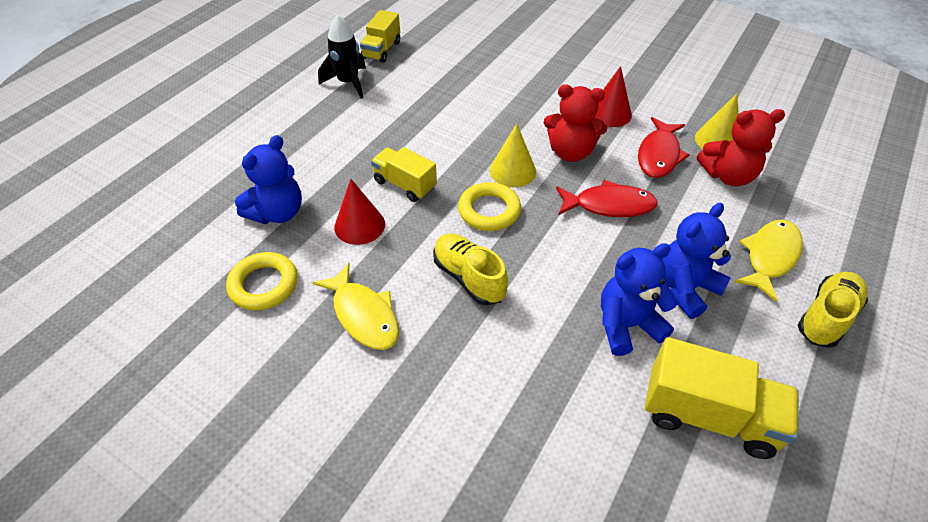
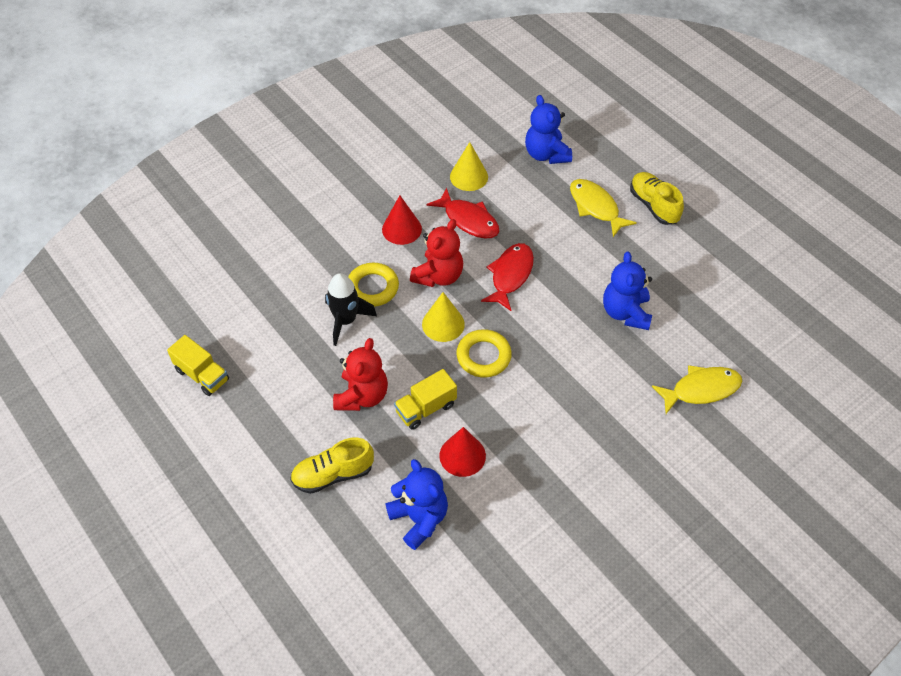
camera: 70 degrees left, 5 degrees up
(264, 285) = (504, 543): yellow ring -> yellow ring (372, 288)
(348, 83) = (246, 419): black rocket -> black rocket (346, 320)
(363, 315) = (562, 474): yellow fish -> yellow fish (701, 389)
(469, 277) = (550, 393): yellow shoe -> yellow shoe (333, 474)
(685, 288) = (606, 266): blue teddy bear -> blue teddy bear (546, 154)
(708, 415) = (704, 300): yellow truck -> none
(728, 176) = (510, 190): red teddy bear -> red teddy bear (362, 396)

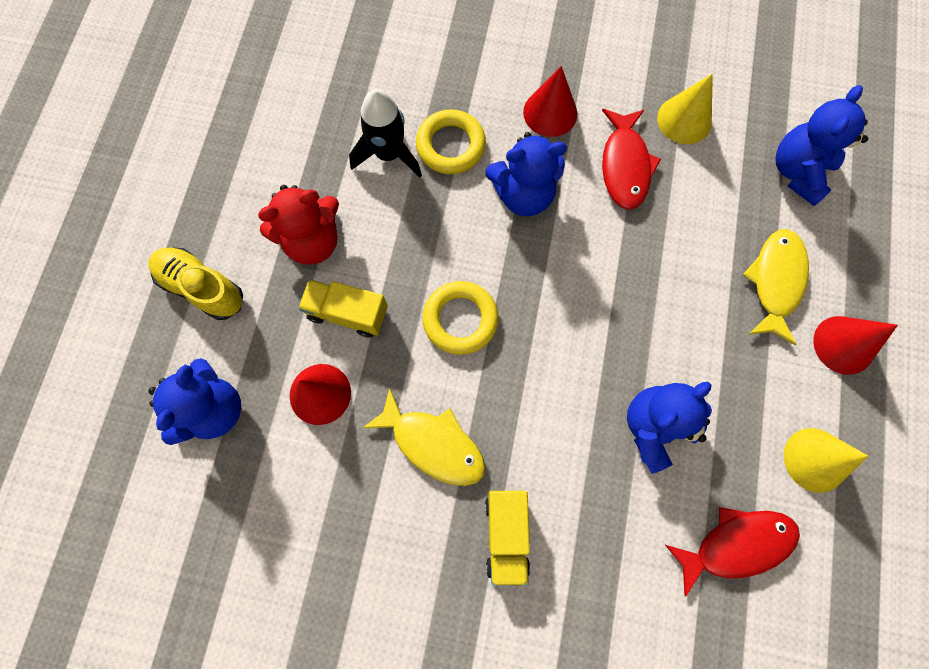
camera: 50 degrees right, 20 degrees up
(202, 375) = (221, 85): yellow truck -> yellow truck (506, 534)
(438, 276) = (523, 195): red teddy bear -> blue teddy bear
(443, 324) = (466, 247): yellow cone -> yellow cone (815, 459)
(510, 275) = (591, 265): red fish -> red fish (736, 544)
(654, 205) = (843, 345): yellow shoe -> red cone
(701, 389) = (623, 595): yellow fish -> yellow fish (433, 443)

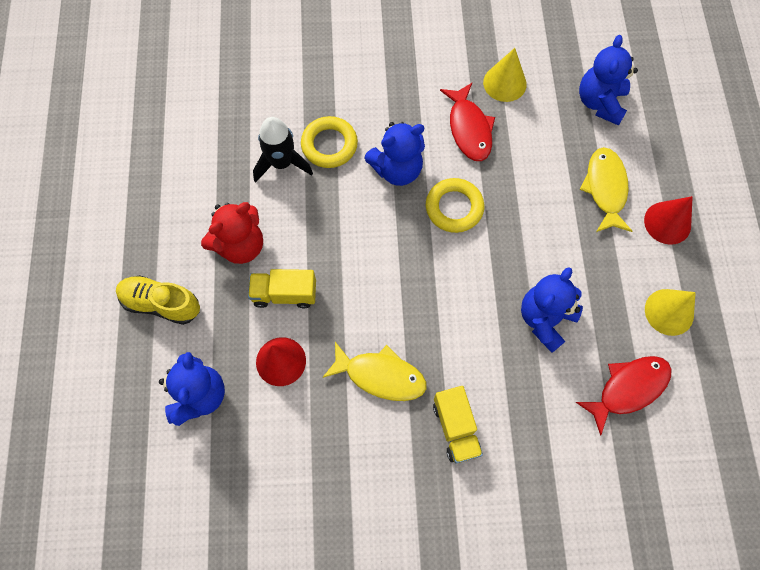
camera: 15 degrees left, 5 degrees down
(460, 319) = (375, 276): yellow ring -> yellow ring (454, 208)
(550, 112) = (400, 101): red cone -> none

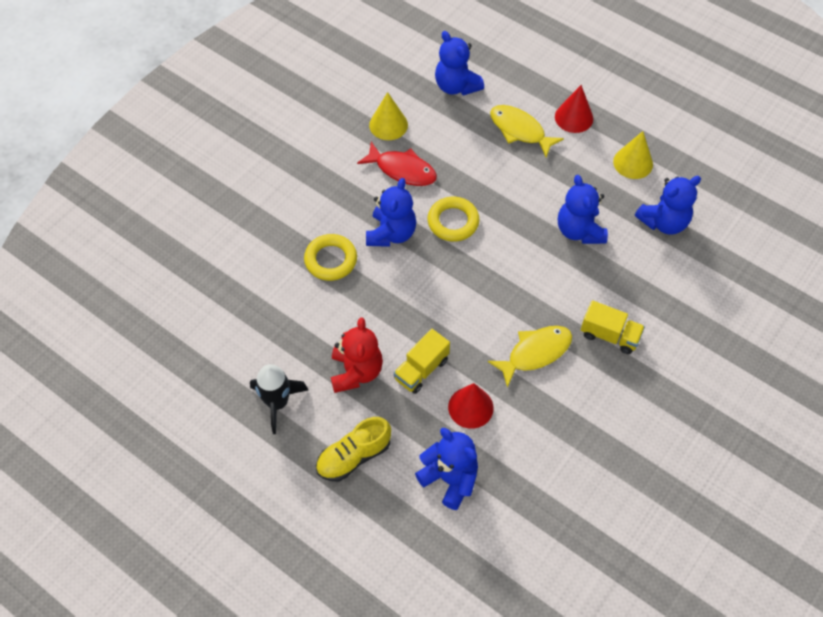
camera: 50 degrees left, 10 degrees down
(282, 163) = (315, 299): black rocket -> black rocket (277, 403)
(628, 389) = (663, 222): red fish -> blue teddy bear

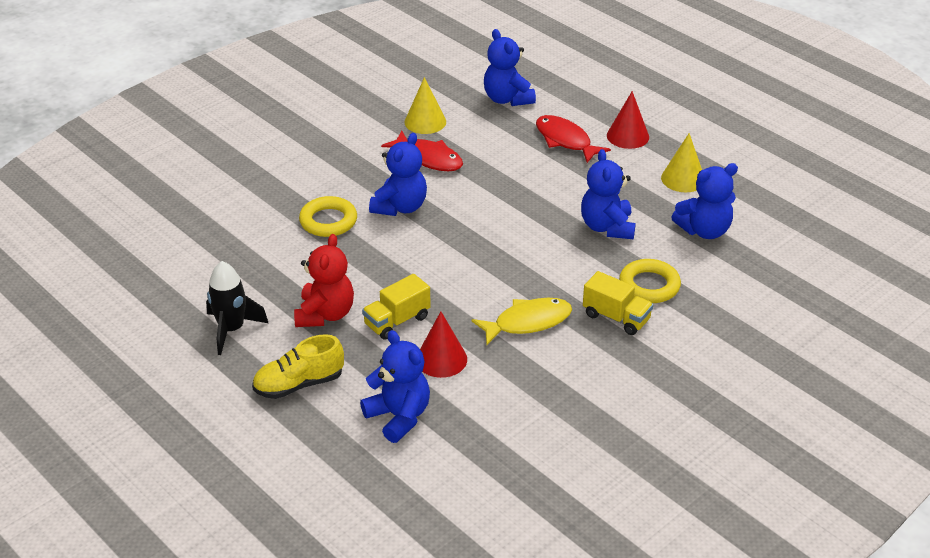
camera: 10 degrees right, 20 degrees down
(453, 222) = (470, 205): yellow ring -> yellow ring (649, 286)
(520, 130) = (565, 140): yellow fish -> red fish

